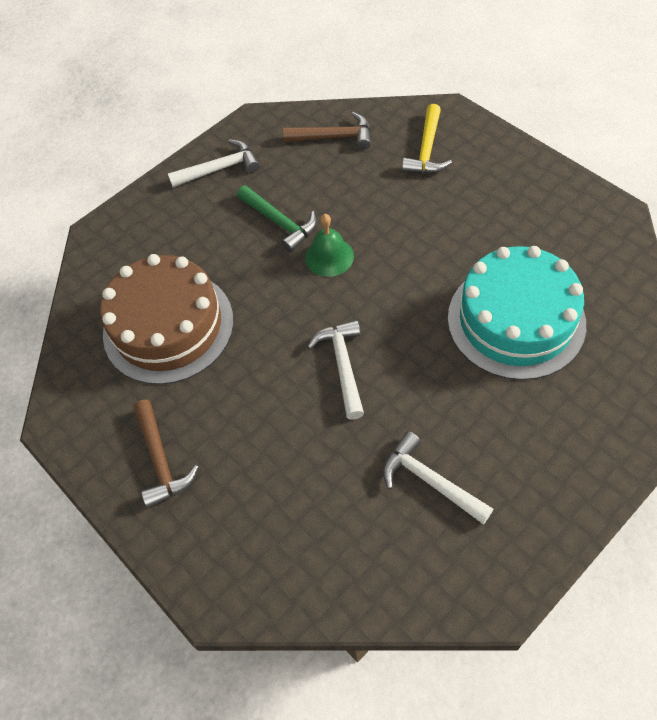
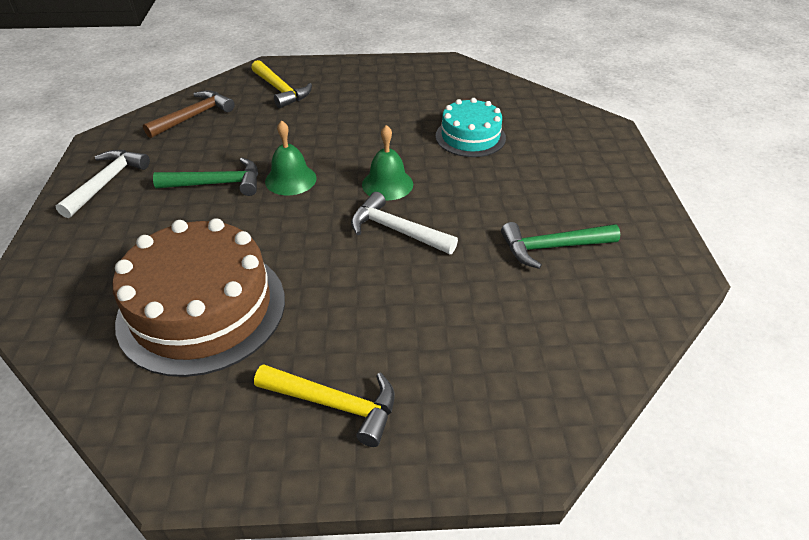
camera: 55 degrees left, 15 degrees down
(160, 460) = (334, 404): brown hammer -> yellow hammer
(388, 317) = (387, 184): none -> green bell
(430, 481) = (552, 247): white hammer -> green hammer
(516, 320) = (470, 137): turquoise cake -> turquoise cake, size x0.58

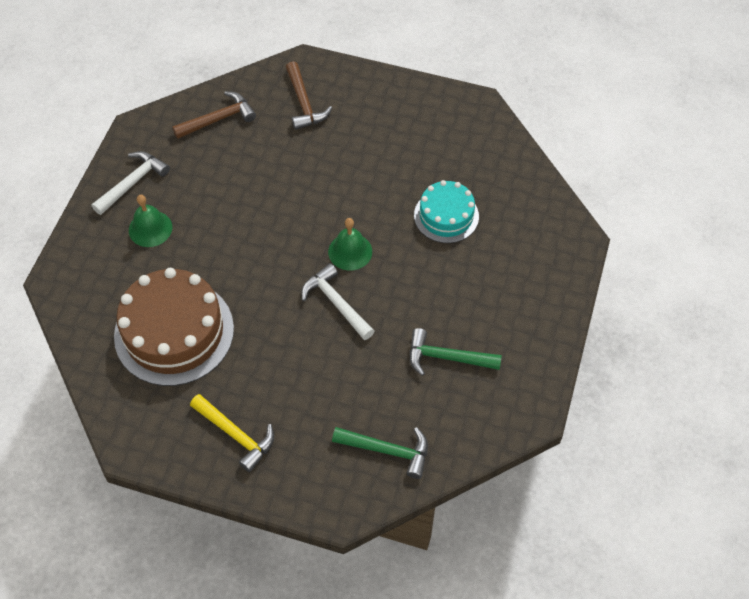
camera: 20 degrees right, 15 degrees up
(217, 184) = (216, 210): green hammer -> green hammer (387, 451)
(280, 90) = (304, 103): yellow hammer -> brown hammer
(290, 179) = (275, 222): green bell -> green bell (150, 228)

